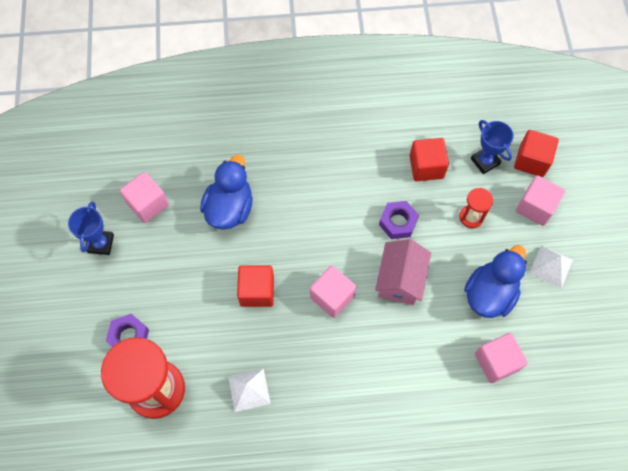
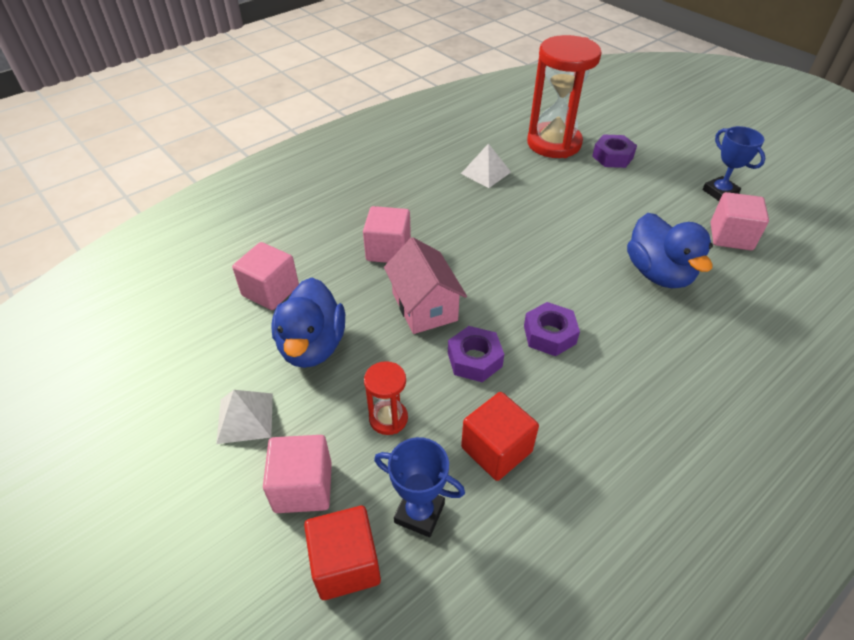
camera: 145 degrees right, 20 degrees down
(257, 291) = (552, 228): red cube -> none
(332, 296) = (480, 258): pink cube -> pink cube (388, 250)
(340, 210) = (549, 334): none -> purple nut

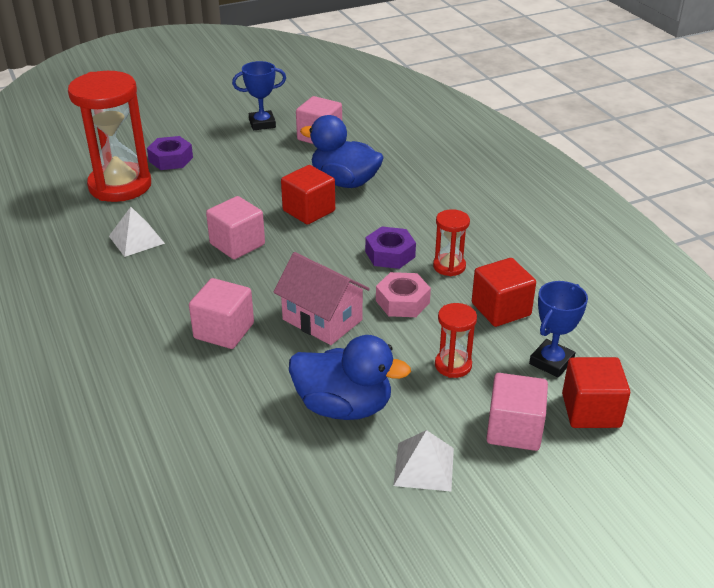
camera: 75 degrees left, 10 degrees down
(270, 291) = (242, 433): pink cube -> pink cube (237, 244)
(424, 306) = (322, 319): pink house -> pink house turned 45 degrees clockwise
(474, 359) = (402, 301): purple nut -> pink nut
(553, 389) = (449, 266): none -> red hourglass
(589, 259) = (309, 211): none -> red cube
(658, 273) = (344, 182): blue duck -> blue duck turned 150 degrees counterclockwise

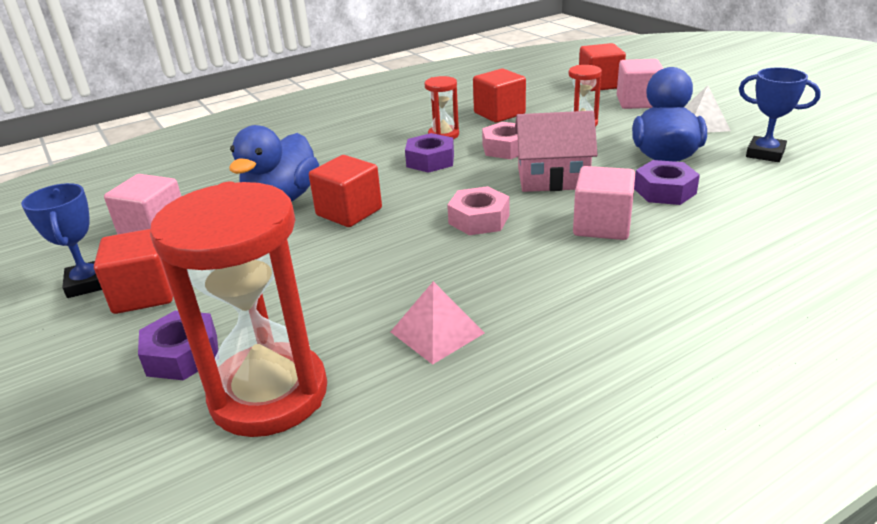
camera: 95 degrees left, 5 degrees down
(136, 239) = (437, 332): white pyramid -> pink pyramid
(237, 244) = (431, 246): pink cube -> none
(239, 142) = (145, 294): none -> red cube
(266, 269) = (479, 219): none -> pink nut
(266, 384) = (664, 191): none -> purple nut
(322, 319) = (552, 178): pink house -> pink house turned 60 degrees clockwise
(551, 362) = (556, 96): blue trophy -> blue trophy (765, 154)

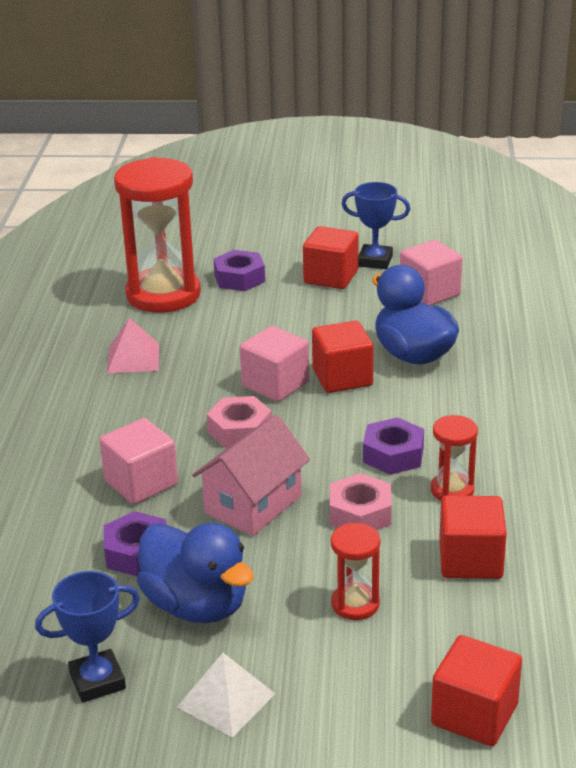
camera: 125 degrees right, 0 degrees up
(638, 102) = (361, 700): pink cube -> pink cube (275, 384)

